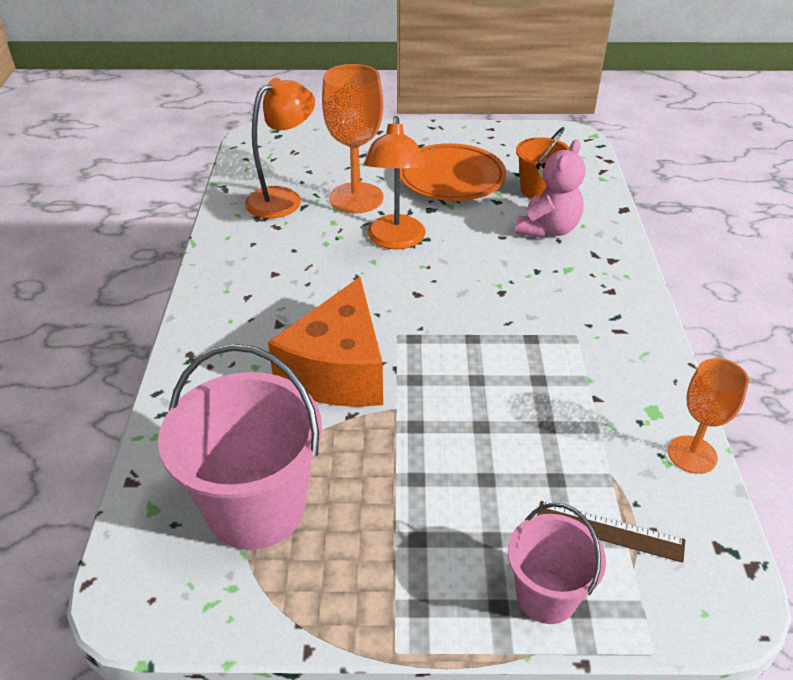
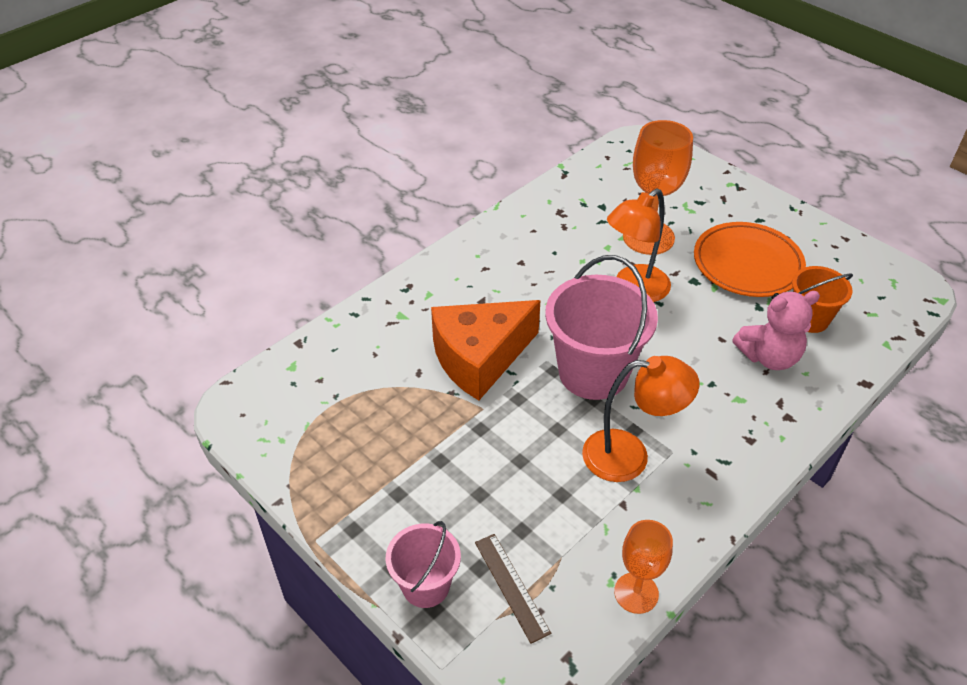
camera: 45 degrees right, 5 degrees up
(256, 508) = (339, 407): pink bucket -> pink bucket (593, 373)
(283, 198) = (595, 206): orange lamp -> orange lamp (629, 456)

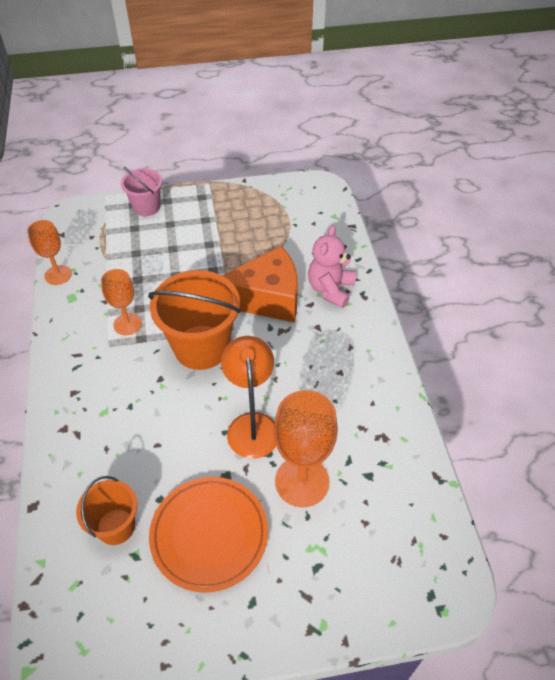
camera: 125 degrees right, 5 degrees up
(479, 358) = (266, 298): orange cheese -> orange cheese turned 75 degrees clockwise
(511, 586) = (113, 234): brown ruler -> none
(593, 373) = (201, 347): pink bucket -> orange bucket
(629, 456) = (127, 324): orange lamp -> orange goblet
(769, 357) = (114, 462): pink teddy bear -> pink teddy bear (330, 289)

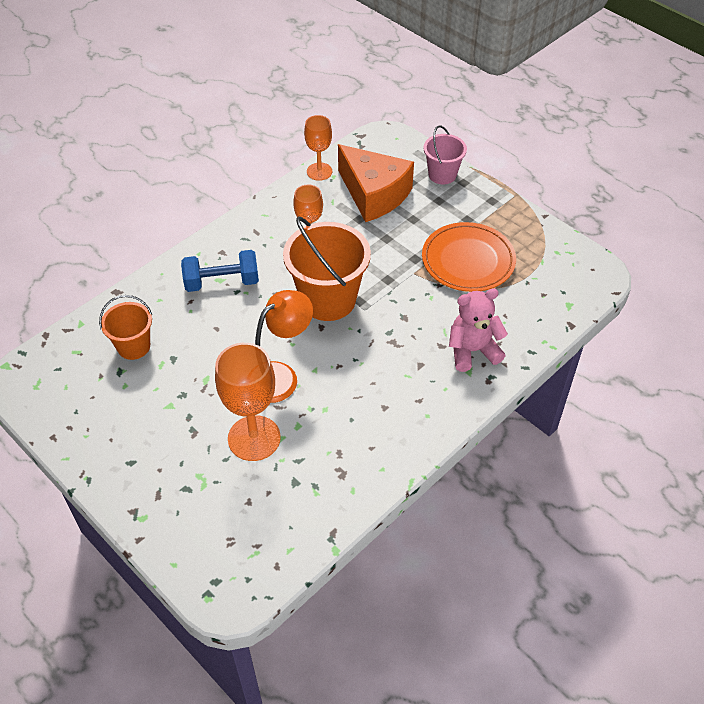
camera: 55 degrees right, 0 degrees up
(108, 411) = (222, 282): none -> blue dumbbell
(209, 535) = (165, 405): orange plate -> orange plate (468, 261)
(266, 298) = (419, 311): orange cheese -> orange cheese (374, 194)

